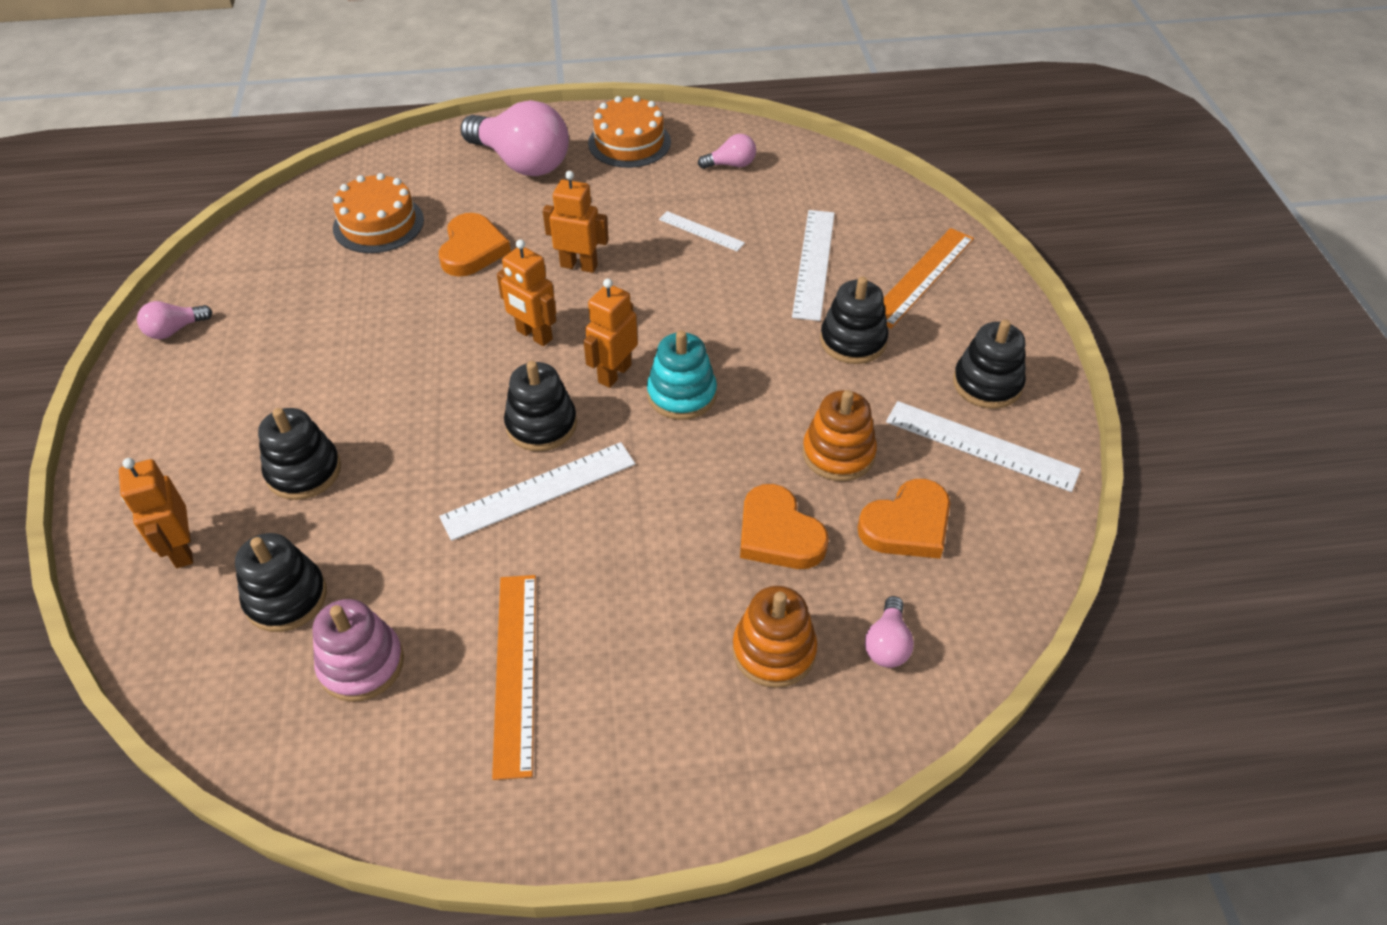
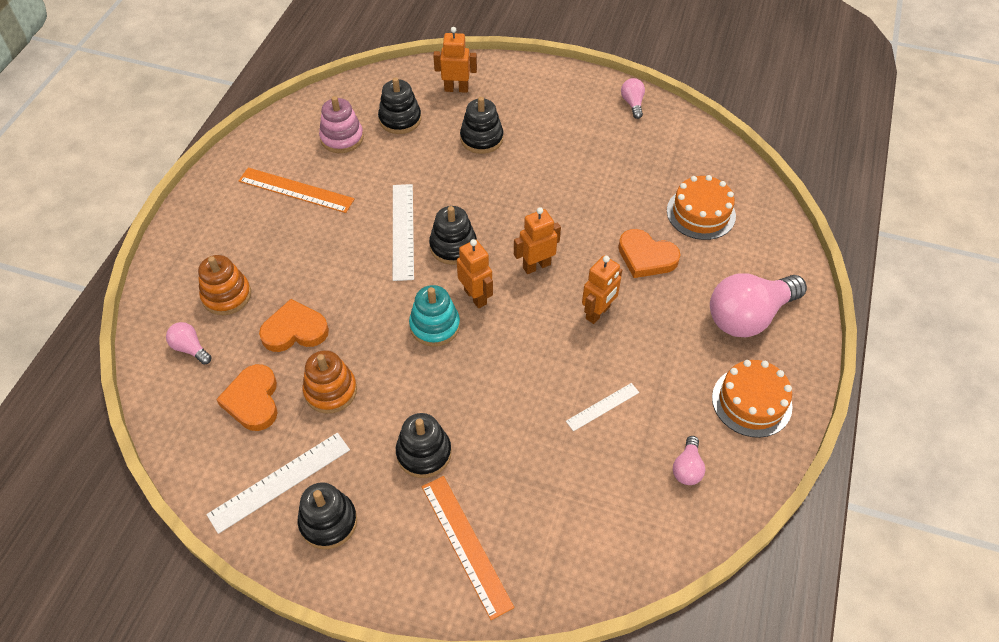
camera: 115 degrees right, 5 degrees up
(813, 263) = (524, 470): white ruler -> none

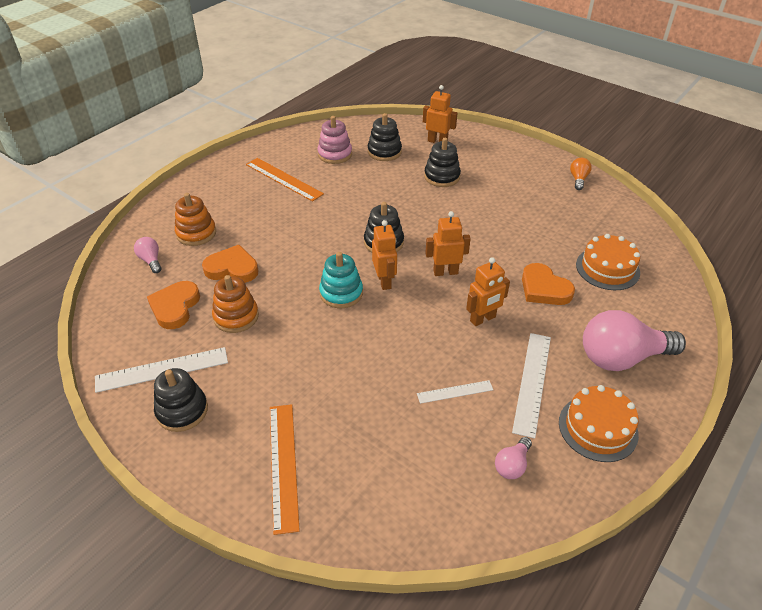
camera: 20 degrees right, 10 degrees down
(403, 231) = (349, 223): white ruler -> white ruler (532, 382)
(424, 453) = (285, 383): black stacking toy -> none
(632, 103) = (578, 179): pink light bulb -> orange light bulb

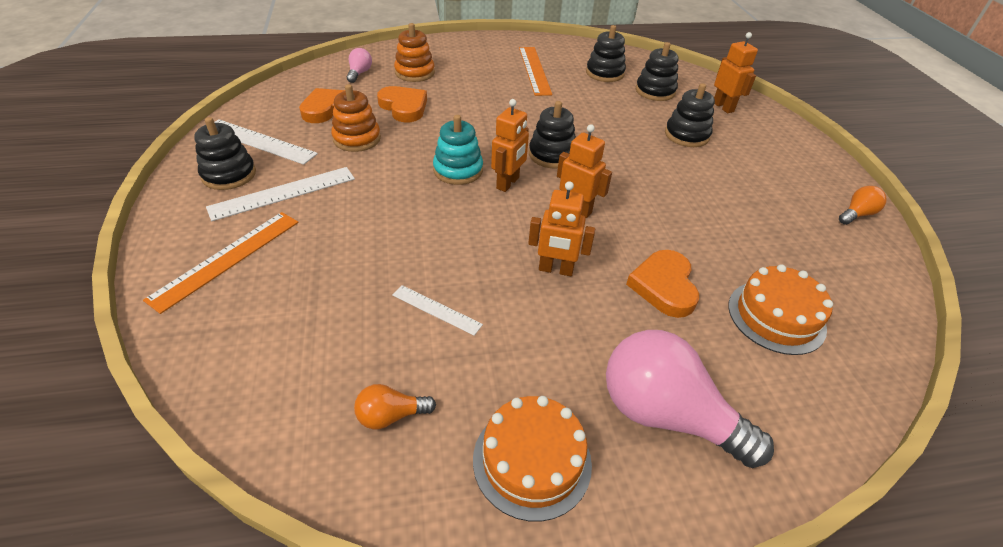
camera: 40 degrees right, 0 degrees up
(335, 154) = (604, 73): pink stacking toy -> black stacking toy
(512, 465) = (391, 415): pink light bulb -> orange light bulb
(532, 382) = (524, 359): white ruler -> white ruler (283, 193)

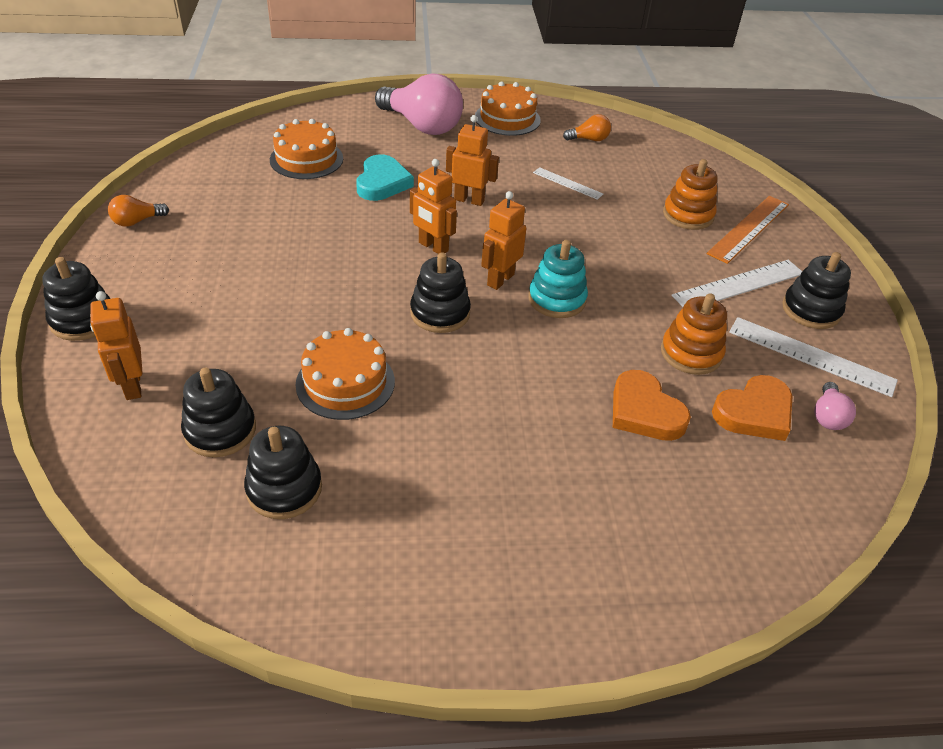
camera: 175 degrees left, 0 degrees up
(359, 73) = (745, 506): pink light bulb -> pink light bulb (827, 416)
(414, 73) = (646, 504): orange stacking toy -> orange stacking toy (688, 215)
(534, 70) = (420, 504): orange ruler -> none
(599, 113) = (345, 382): none -> orange cake
(664, 286) = (382, 182): orange heart -> turquoise heart
(686, 135) = (239, 333): black stacking toy -> black stacking toy (83, 320)

